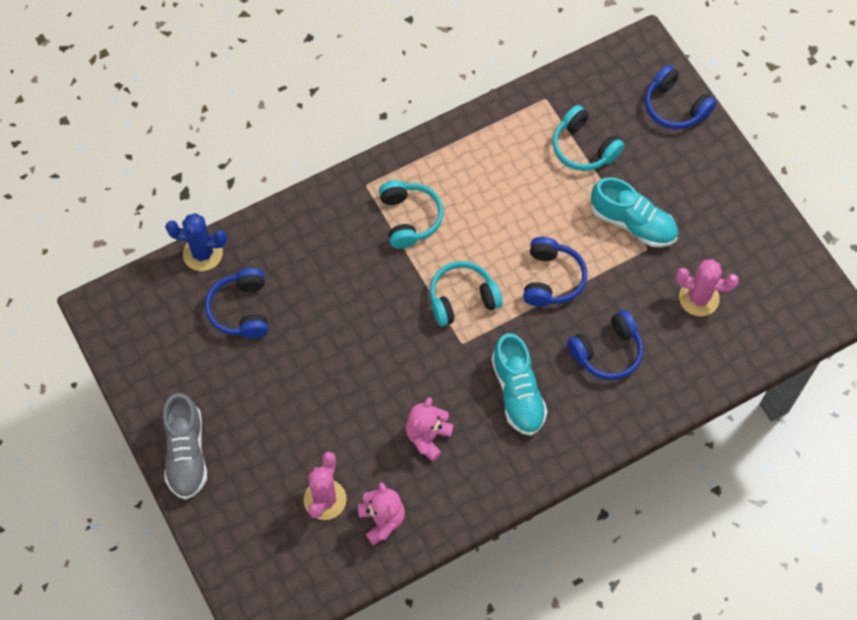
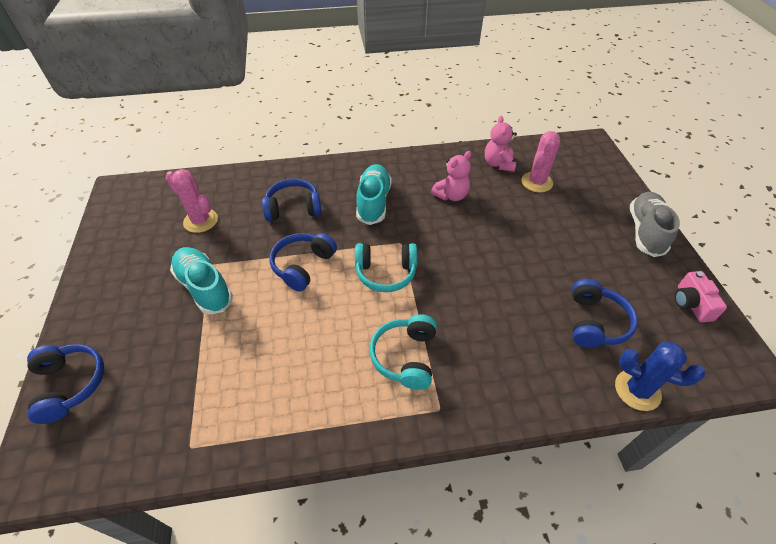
camera: 160 degrees left, 15 degrees down
(145, 363) = (691, 304): none -> pink camera
(583, 148) = (193, 372): turquoise headphones -> none

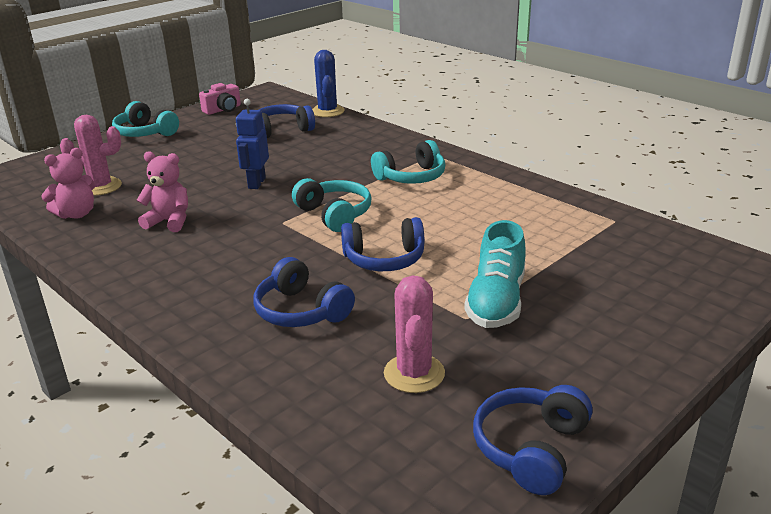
camera: 125 degrees left, 20 degrees down
(70, 385) = (699, 307): blue headphones -> blue headphones (531, 449)
(373, 202) = (230, 261): turquoise shoe -> none
(478, 255) = (256, 183): none -> blue robot
(645, 231) = (145, 133): grey shoe -> turquoise headphones

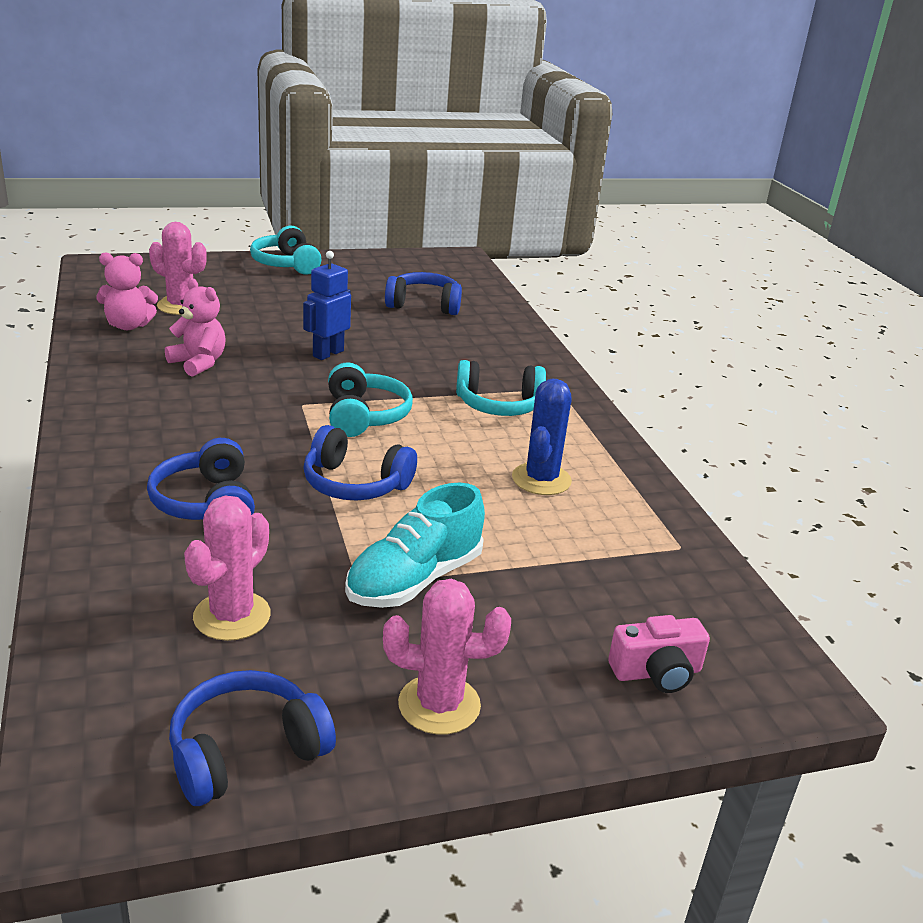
camera: 25 degrees right, 0 degrees up
(223, 109) = (391, 263): pink camera -> pink camera (656, 672)
(327, 111) = (499, 299): blue cactus -> blue cactus (541, 479)
(602, 366) = (439, 705): none -> pink cactus

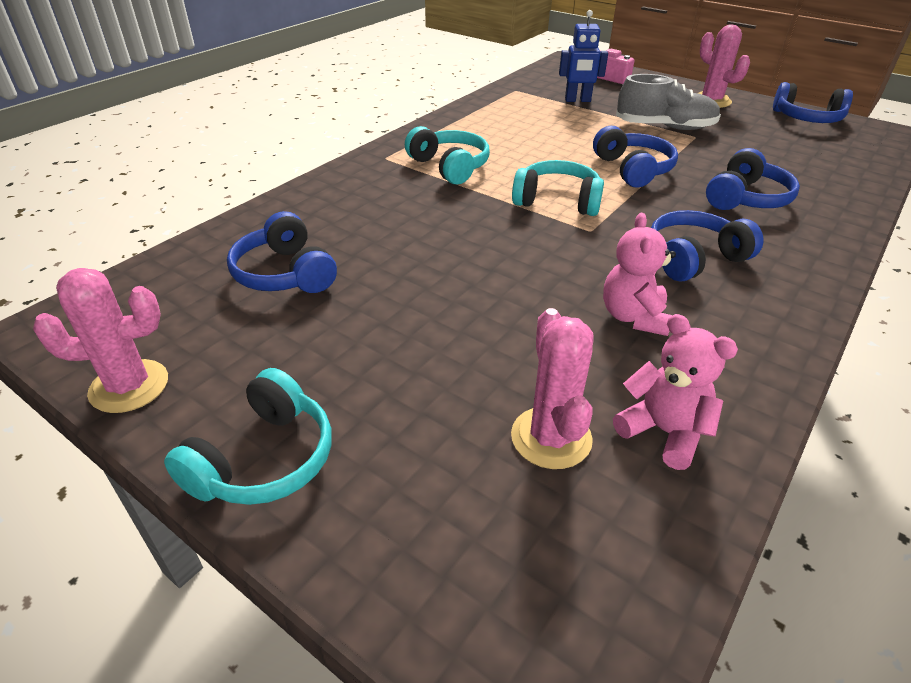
camera: 125 degrees left, 10 degrees up
(198, 417) = (694, 258): none -> blue headphones
(232, 616) = (778, 150): pink cactus -> pink cactus (129, 386)
(328, 353) = (490, 265): blue robot -> blue robot (577, 100)
(364, 416) = (557, 201): turquoise headphones -> turquoise headphones turned 60 degrees clockwise
(414, 580) = (665, 127): turquoise shoe -> grey shoe
(541, 479) = (519, 129): blue cactus -> none

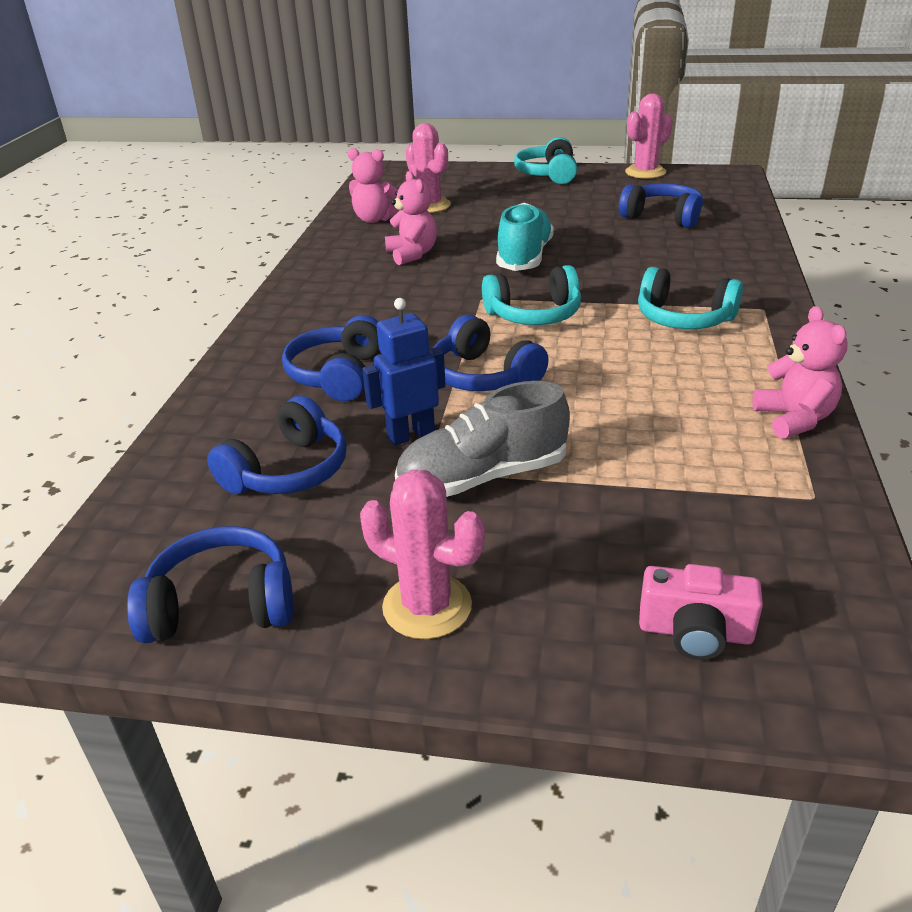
camera: 155 degrees right, 5 degrees down
(477, 109) = (794, 419): none -> pink teddy bear
(505, 266) = (524, 257): none -> turquoise shoe
(577, 100) = (677, 504): blue robot -> blue robot (410, 435)
(694, 258) = (381, 300): blue headphones -> blue headphones (288, 470)

